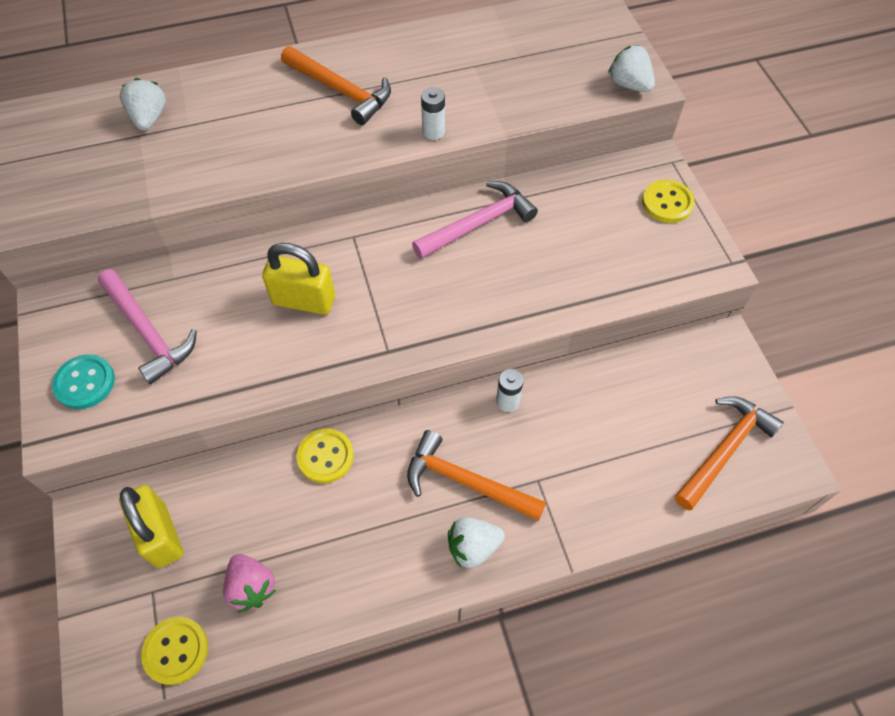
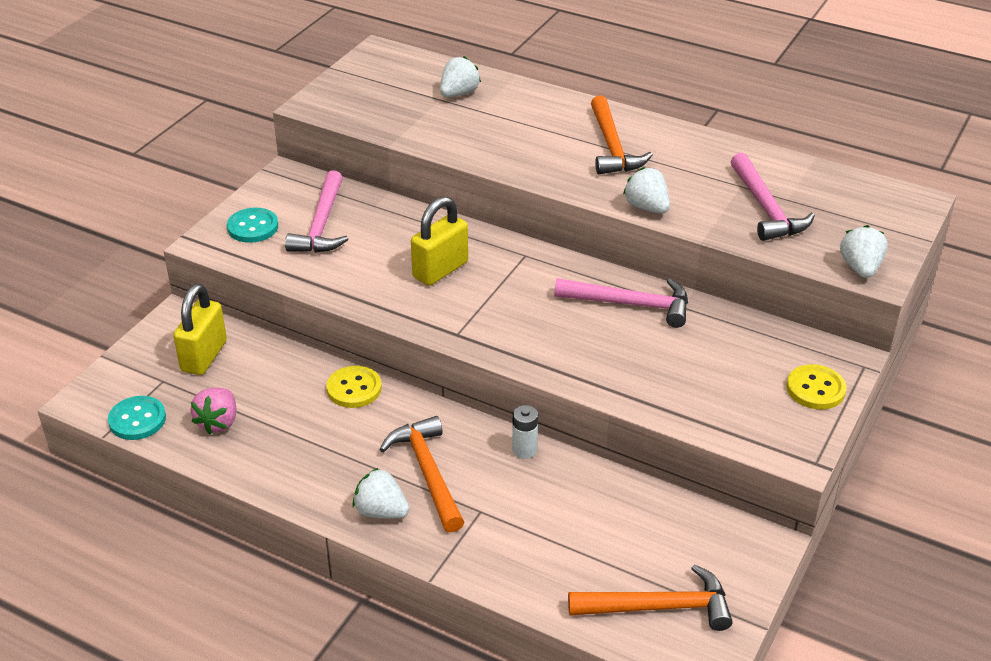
camera: 45 degrees right, 20 degrees down
(176, 651) = (137, 420): yellow button -> turquoise button
(304, 300) = (440, 270): yellow padlock -> yellow padlock turned 75 degrees clockwise
(433, 131) = (647, 207): white battery -> white strawberry
(513, 75) = (766, 208): none -> pink hammer

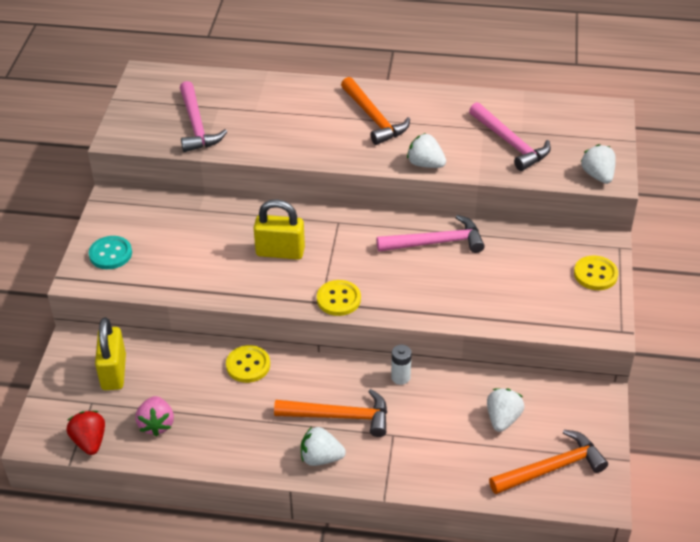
camera: 20 degrees left, 5 degrees up
(137, 420) = (90, 441): turquoise button -> red strawberry
(321, 224) = (165, 237): pink hammer -> pink hammer (196, 125)
(428, 472) = (339, 416): orange hammer -> orange hammer turned 135 degrees clockwise
(440, 270) = (280, 252): yellow padlock -> yellow padlock turned 75 degrees clockwise
(459, 93) = (231, 99): white strawberry -> white strawberry (502, 419)
(479, 336) = (338, 299): none -> yellow button

